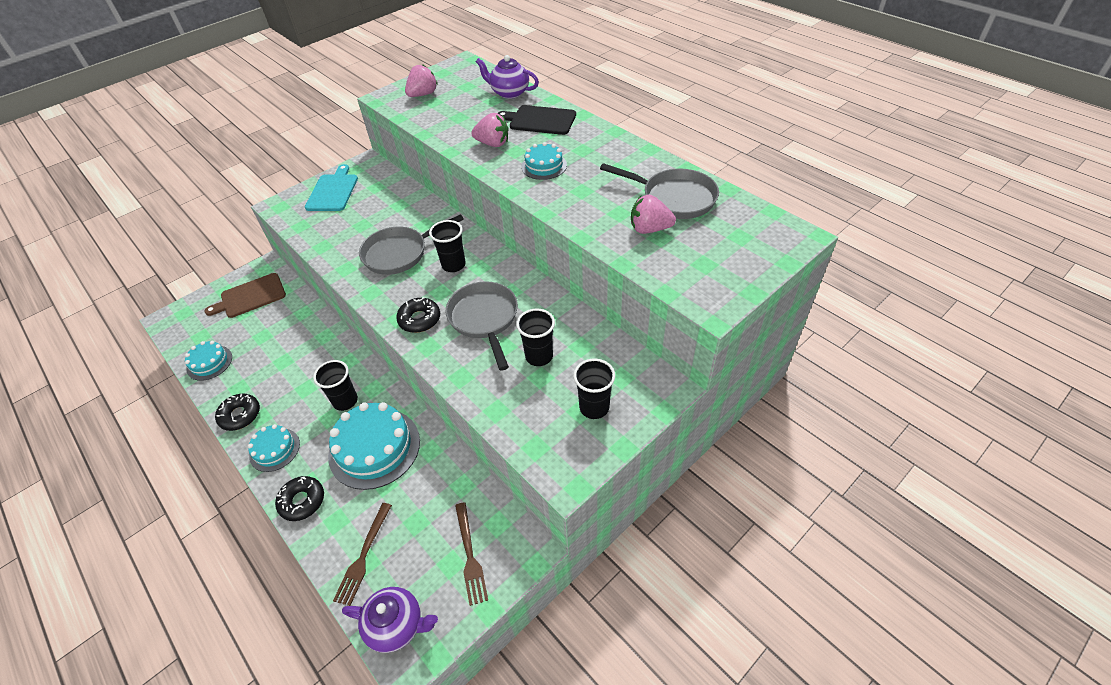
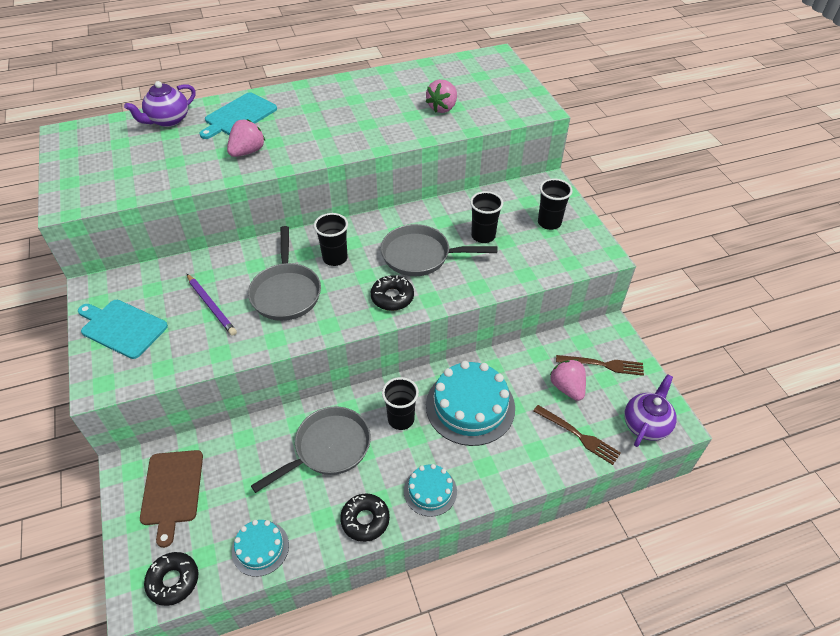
camera: 70 degrees left, 0 degrees up
(302, 501) = (503, 474): black donut -> black donut (173, 581)
(369, 221) = (211, 306): none -> purple pencil
(423, 94) = (98, 175): pink strawberry -> pink strawberry (567, 388)
(540, 120) = (239, 116): black cutting board -> turquoise cutting board
(544, 166) = (313, 133): turquoise cake -> none
(674, 198) = (416, 86): grey pan -> grey pan (328, 448)

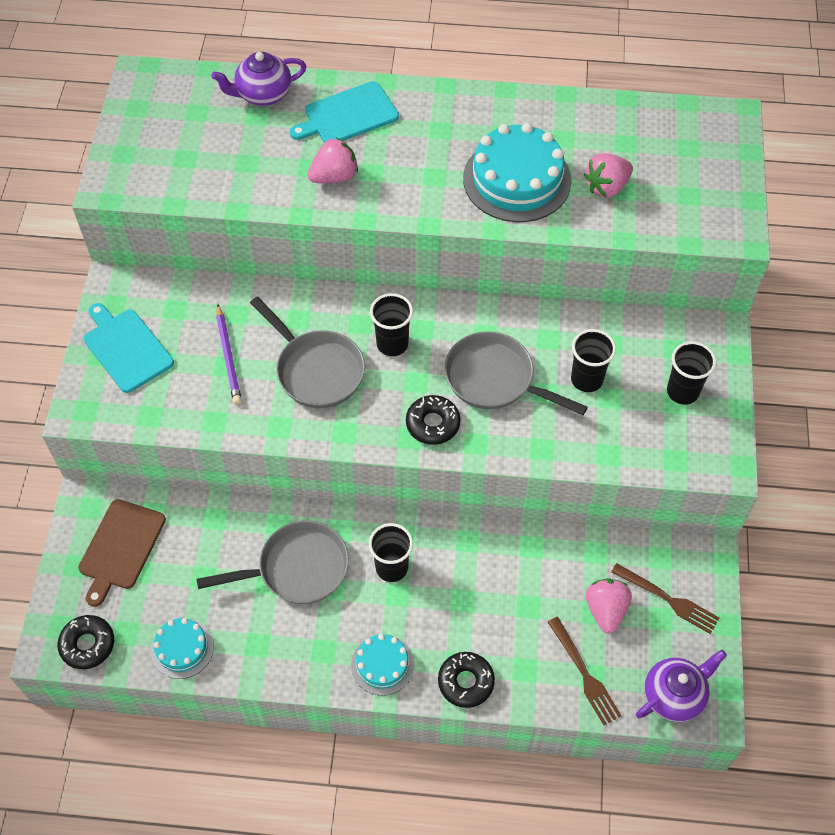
camera: 25 degrees right, 10 degrees up
(286, 292) = (316, 370): grey pan -> grey pan turned 60 degrees counterclockwise
(365, 520) = (299, 666): black donut -> black donut (466, 682)
(470, 406) = (478, 585): turquoise cake -> turquoise cake (517, 179)

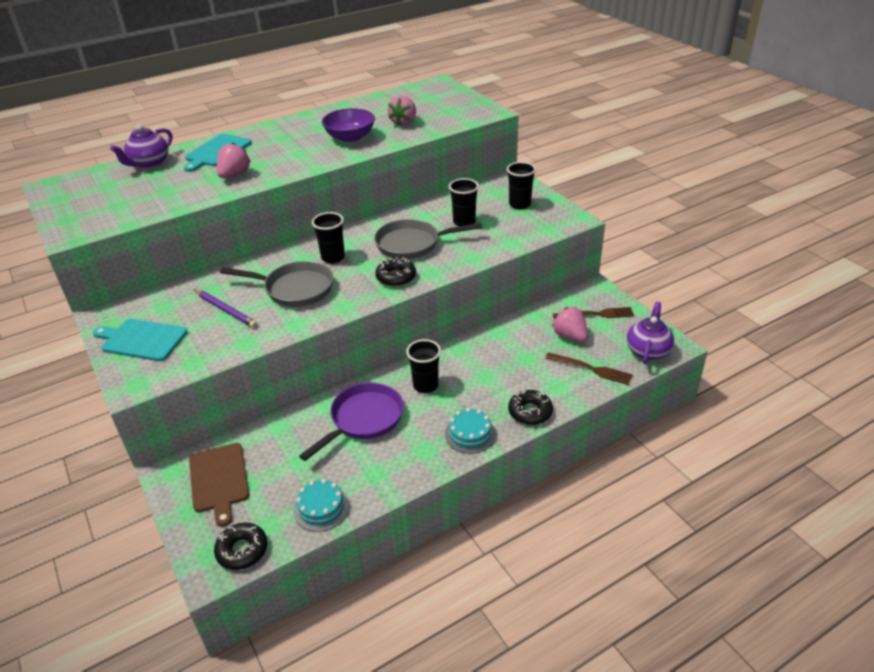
camera: 35 degrees left, 20 degrees down
(297, 568) = (363, 419): grey pan -> purple pan
(517, 179) = (350, 137): turquoise cake -> purple bowl

